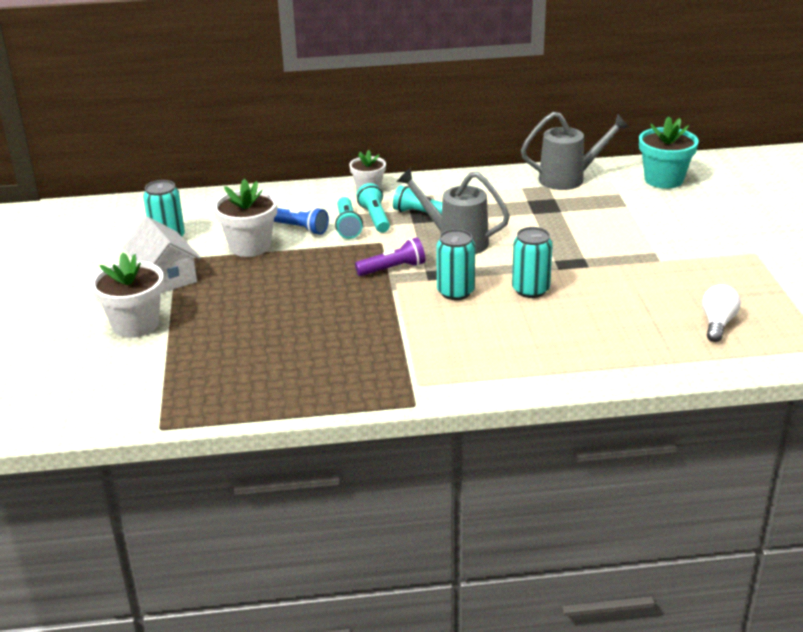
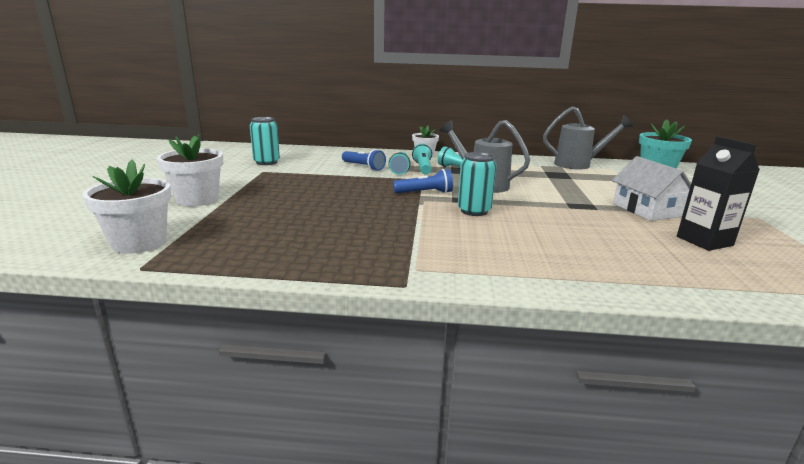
camera: 10 degrees right, 10 degrees down
(165, 276) = (246, 178): white house -> white house (646, 210)
(250, 246) = (321, 171): white flower pot -> white flower pot (139, 242)
(393, 269) = (425, 193): purple flashlight -> blue flashlight
(530, 290) = (543, 217): turquoise can -> none
(689, 300) = (704, 241): none -> black carton
(717, 324) = (743, 262): white light bulb -> none

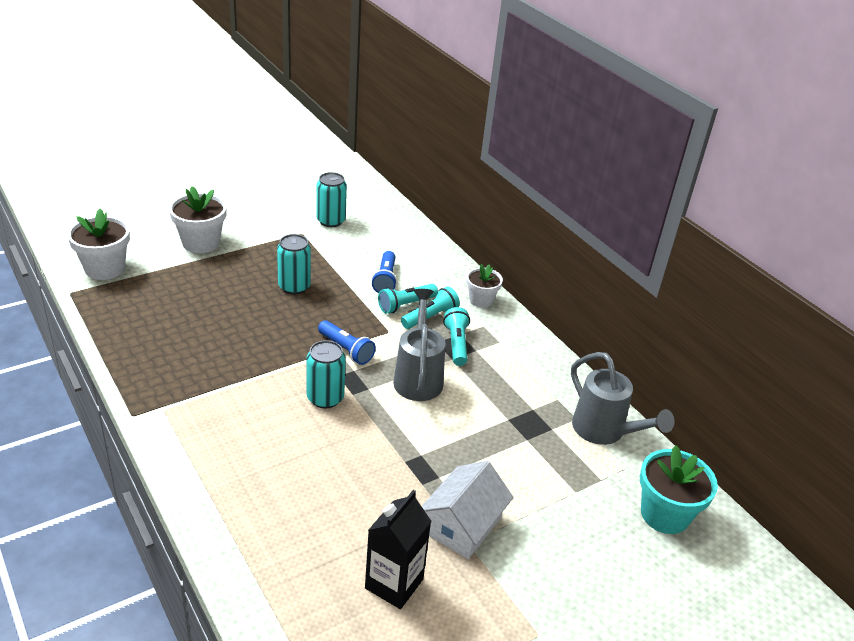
camera: 50 degrees right, 15 degrees up
(323, 188) = (294, 286): none -> turquoise can

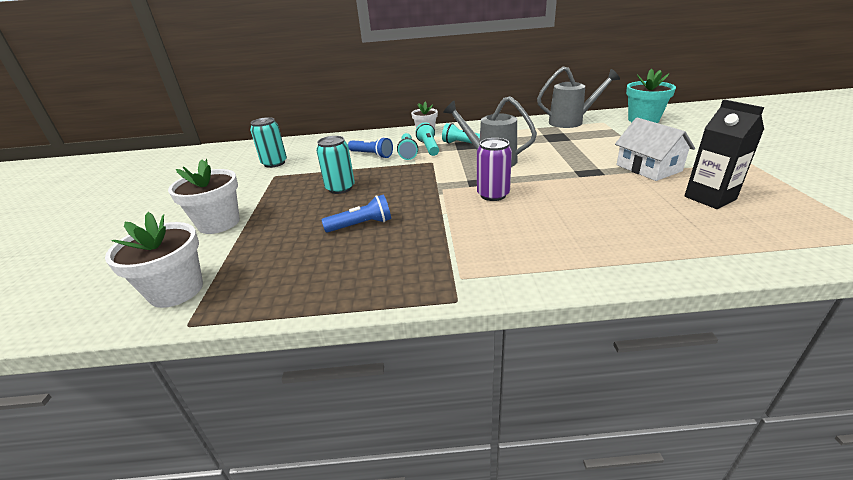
camera: 55 degrees left, 5 degrees down
(325, 398) = (493, 195): turquoise can -> purple can
(346, 350) = (440, 179): blue flashlight -> blue flashlight (361, 225)

